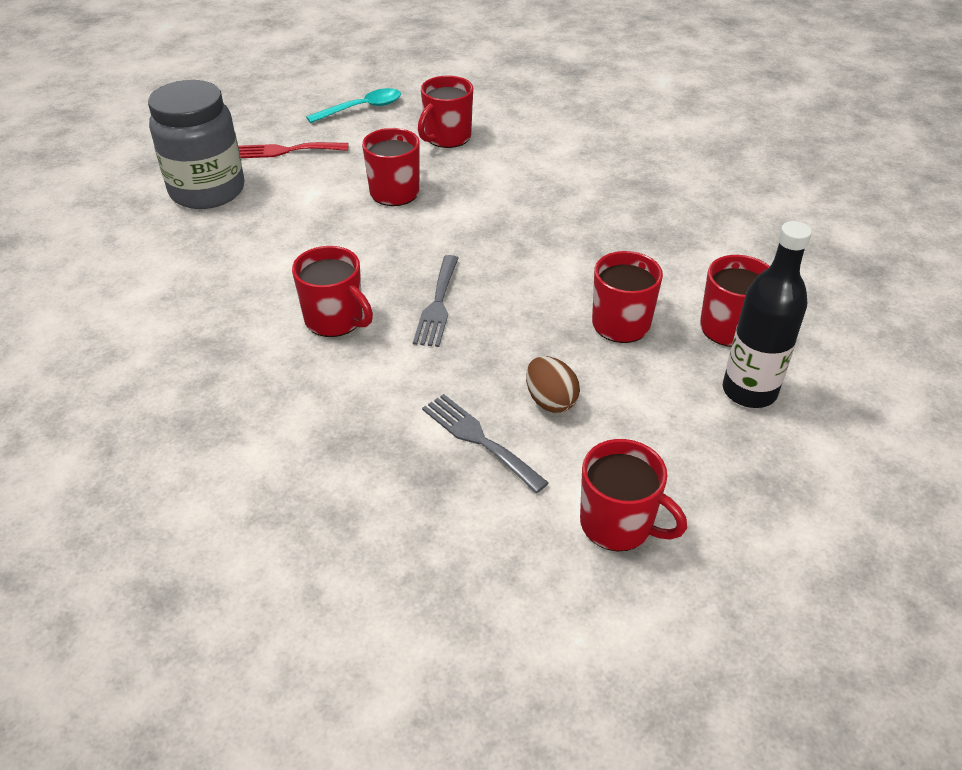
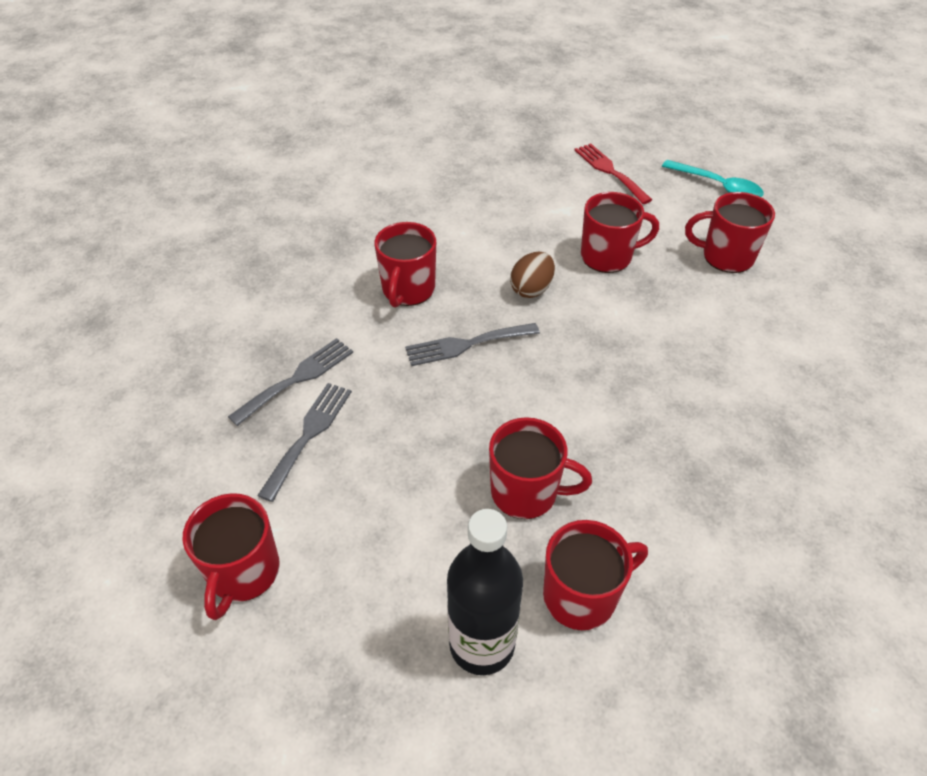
camera: 65 degrees right, 5 degrees up
(207, 191) = (519, 156): grey jar -> none
(398, 430) = (297, 378): none -> grey fork
(550, 401) = (381, 469): brown egg -> brown egg (531, 289)

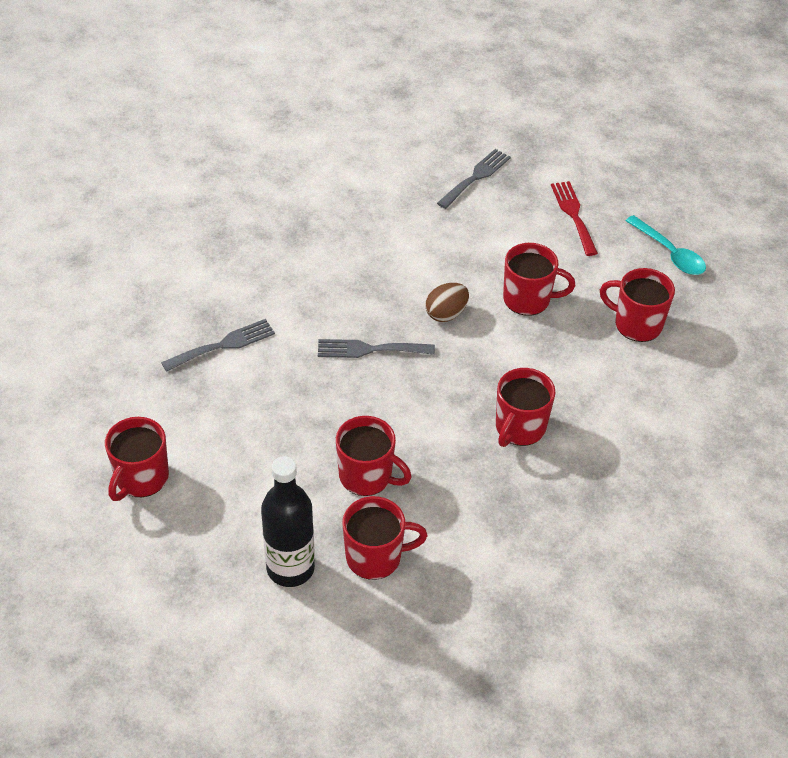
camera: 15 degrees right, 0 degrees up
(309, 434) = (218, 391): grey fork -> grey fork (476, 177)
(408, 290) = (340, 290): red mug -> red mug (519, 428)

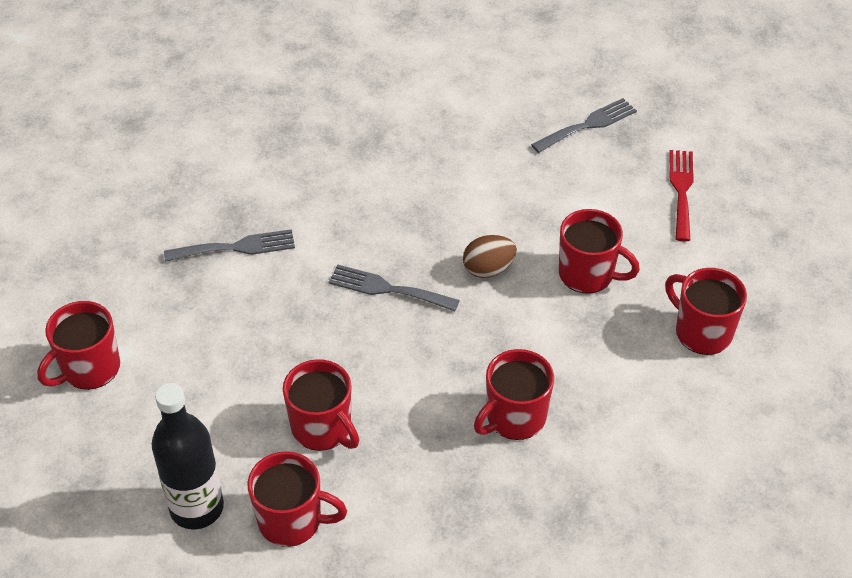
camera: 20 degrees right, 0 degrees up
(669, 253) = (776, 259): turquoise spoon -> none

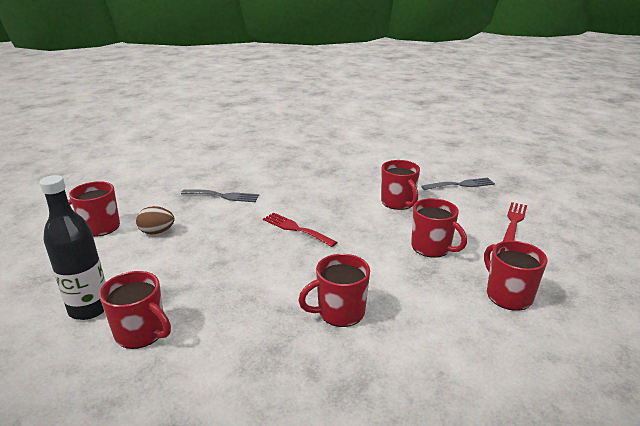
camera: 20 degrees right, 20 degrees down
(323, 428) = (204, 286): red mug -> red mug (398, 203)
(387, 289) = (296, 229): grey fork -> red fork
(488, 269) = (365, 232): brown egg -> brown egg (157, 232)

